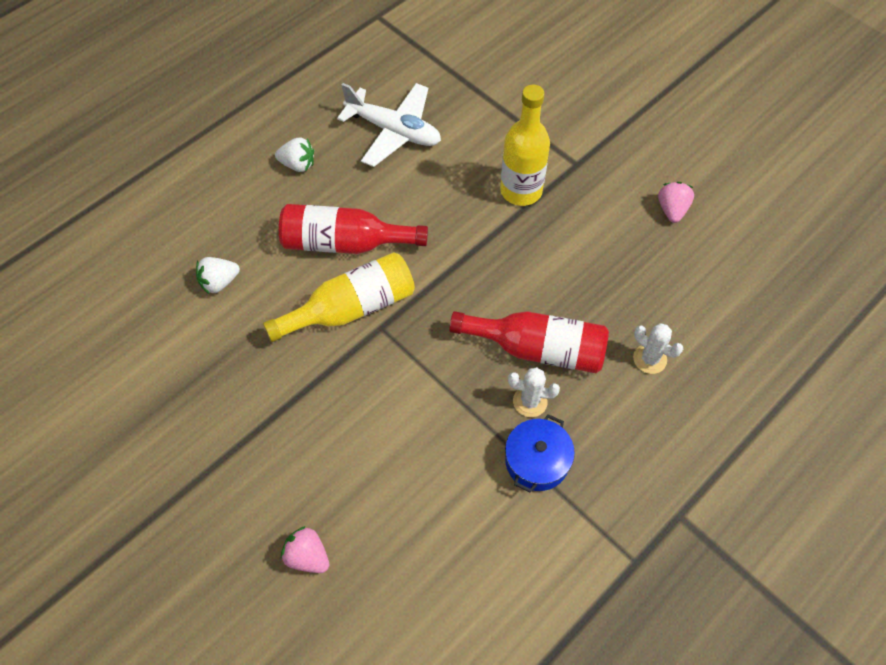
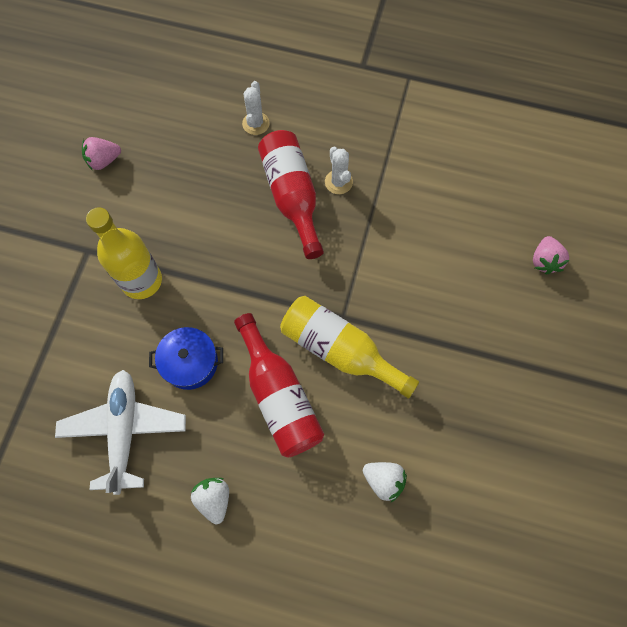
camera: 120 degrees left, 10 degrees up
(537, 461) = (380, 157): blue pot -> blue pot (190, 362)

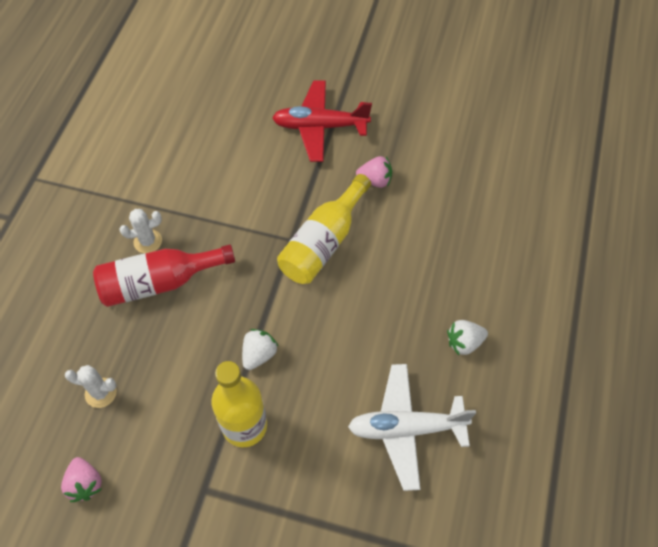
camera: 90 degrees left, 10 degrees down
(190, 362) = (336, 371): blue pot -> none
(256, 123) = (63, 319): white cactus -> white cactus (101, 393)
(279, 395) = (367, 291): red bottle -> none
(383, 480) = (437, 212): white strawberry -> white strawberry (259, 354)
(500, 346) = (320, 127): none -> red plane
(544, 261) = (245, 91): pink strawberry -> pink strawberry (375, 180)

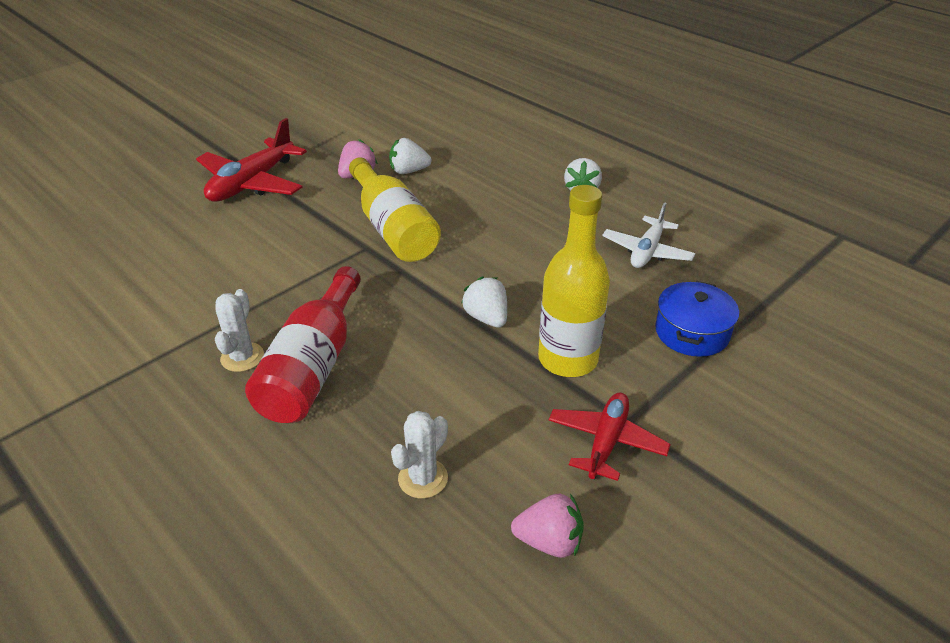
camera: 60 degrees left, 20 degrees down
(178, 483) = (606, 442): none -> red plane
(321, 499) = (692, 332): none -> blue pot
(404, 209) = (408, 171): none -> white strawberry
(406, 428) = (647, 251): white plane -> white plane, size x0.65

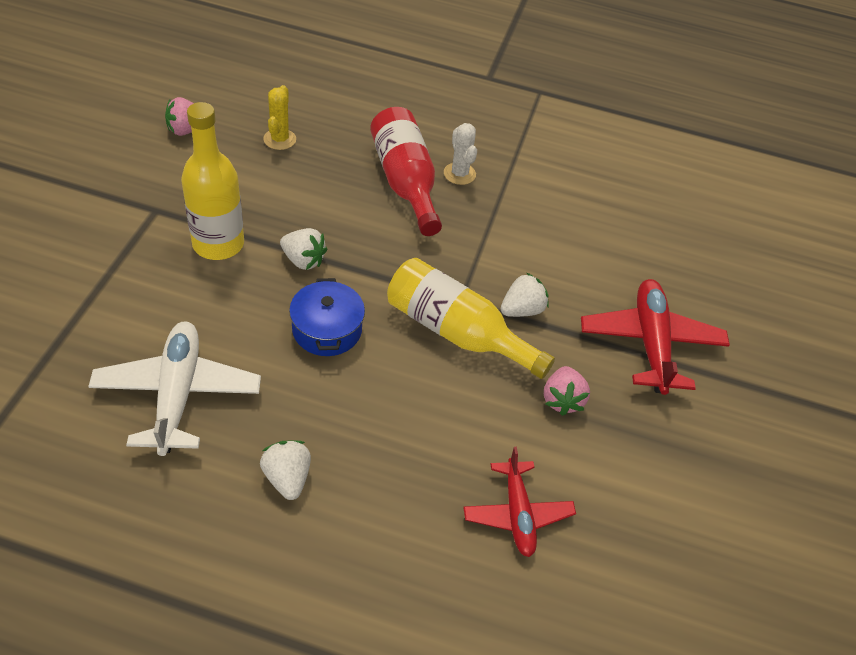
camera: 145 degrees right, 10 degrees up
(408, 171) = (512, 430): white strawberry -> white strawberry (521, 310)
(423, 478) = (279, 139): white cactus -> yellow cactus
(606, 442) = (168, 191): red plane -> red plane (517, 513)
(647, 251) = (177, 394): white plane -> white plane, size x1.55
(692, 332) = (115, 303): blue pot -> blue pot (327, 329)

